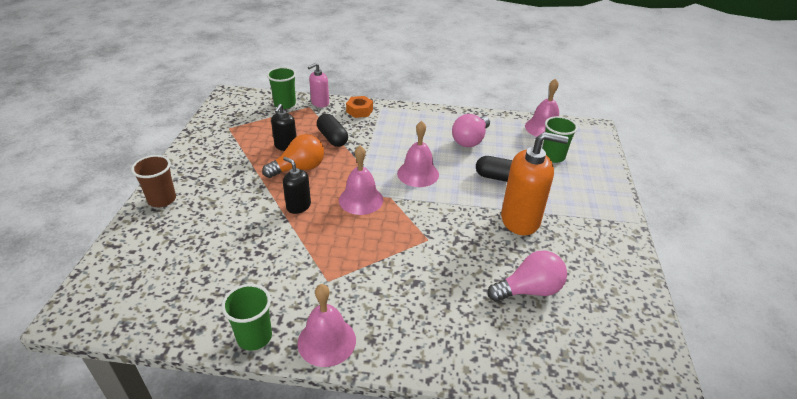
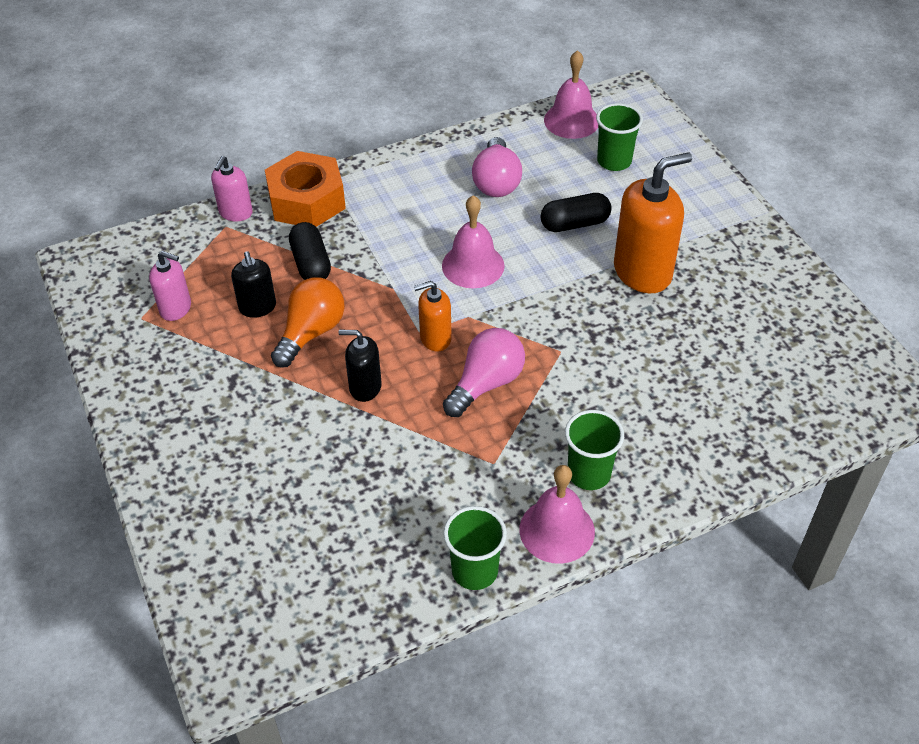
camera: 30 degrees left, 10 degrees up
(162, 200) = (169, 472): brown cup -> none
(248, 130) = (176, 308): none -> pink soap dispenser
(285, 104) = (184, 238): green cup -> green cup (589, 473)
(332, 138) = (311, 264): black capsule -> black capsule turned 45 degrees clockwise
(359, 111) = (306, 201): orange nut -> orange nut, size x1.85
(361, 200) = (435, 338): pink bell -> orange soap dispenser
(529, 290) = (715, 356): pink light bulb -> pink light bulb (486, 383)

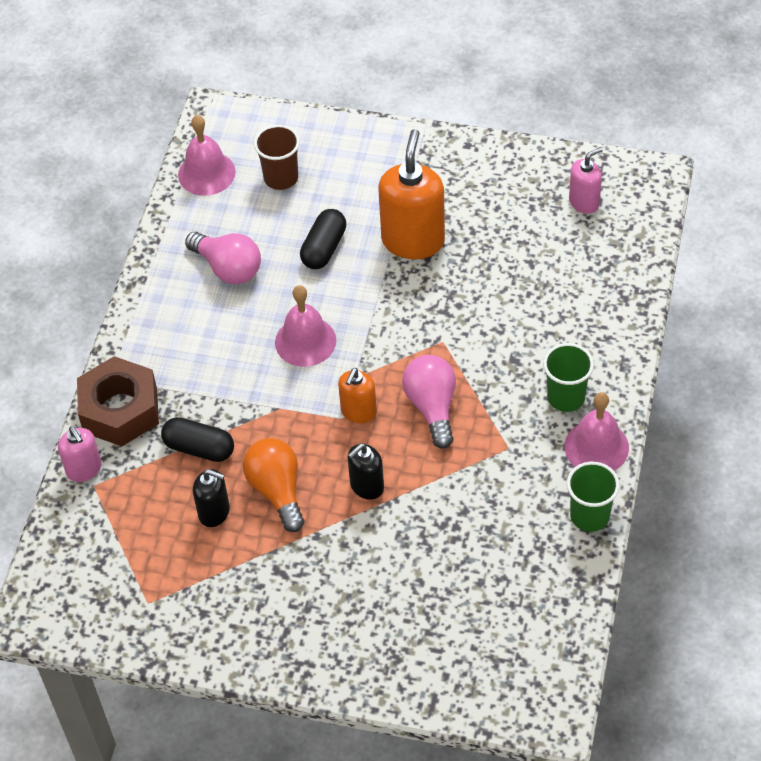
camera: 50 degrees left, 5 degrees up
(176, 308) = (160, 571): pink soap dispenser -> pink soap dispenser (584, 202)
(306, 201) = (120, 410): orange nut -> brown nut
(614, 161) = (281, 178): green cup -> brown cup

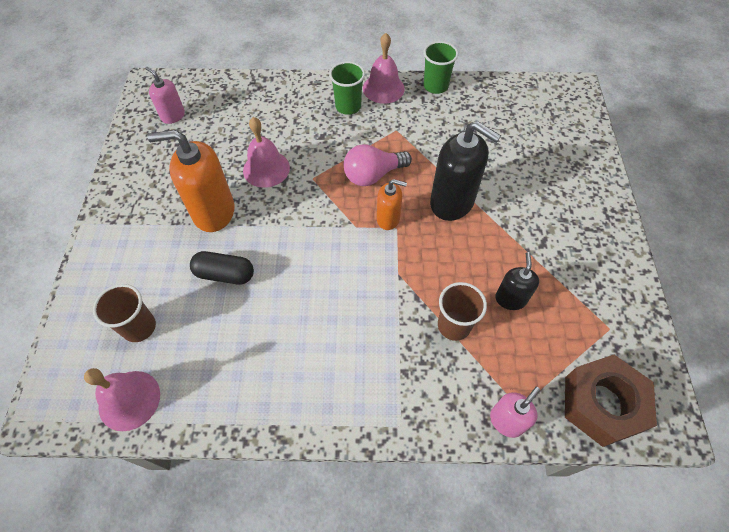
camera: 105 degrees left, 5 degrees up
(120, 410) = (433, 406): brown nut -> brown nut (602, 404)
(199, 448) = (454, 325): black capsule -> brown cup
(228, 268) = (253, 349): pink light bulb -> none
(277, 490) = (475, 259): orange light bulb -> none
(305, 341) = (327, 268): pink bell -> pink bell (266, 169)
(366, 486) = (452, 202): black soap dispenser -> black soap dispenser, size x1.83

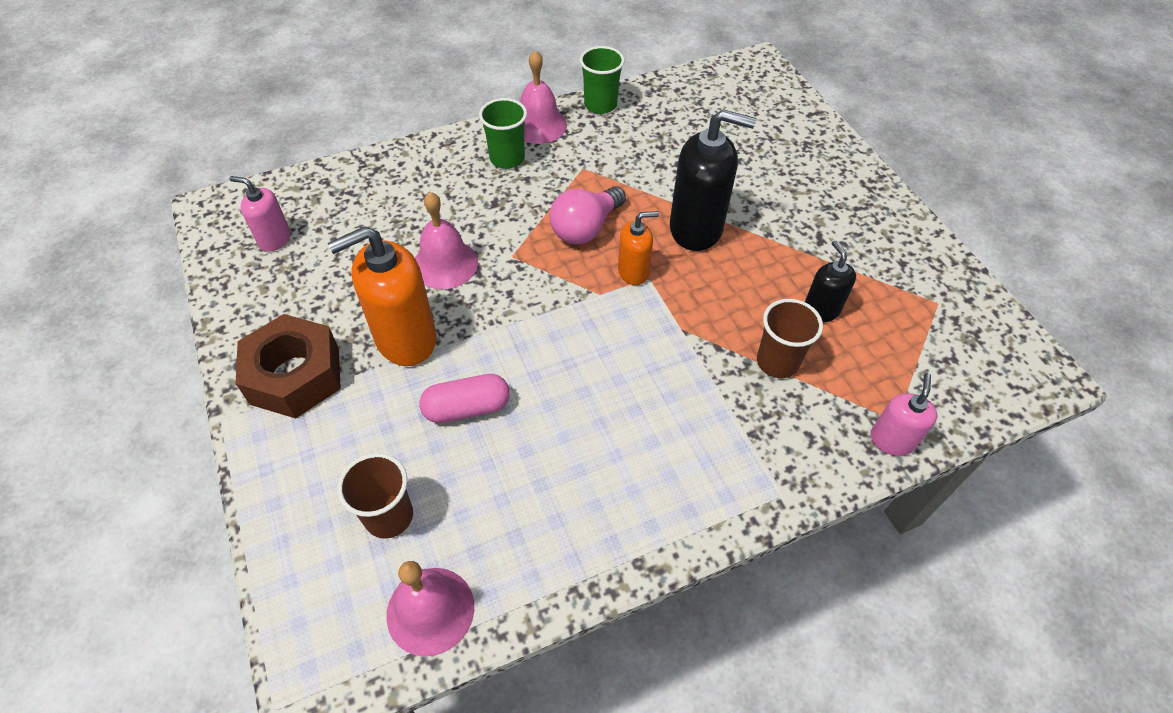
camera: 25 degrees left, 5 degrees down
(225, 274) = (467, 408): black capsule -> pink capsule
(602, 404) = (974, 382): brown nut -> brown nut (295, 375)

